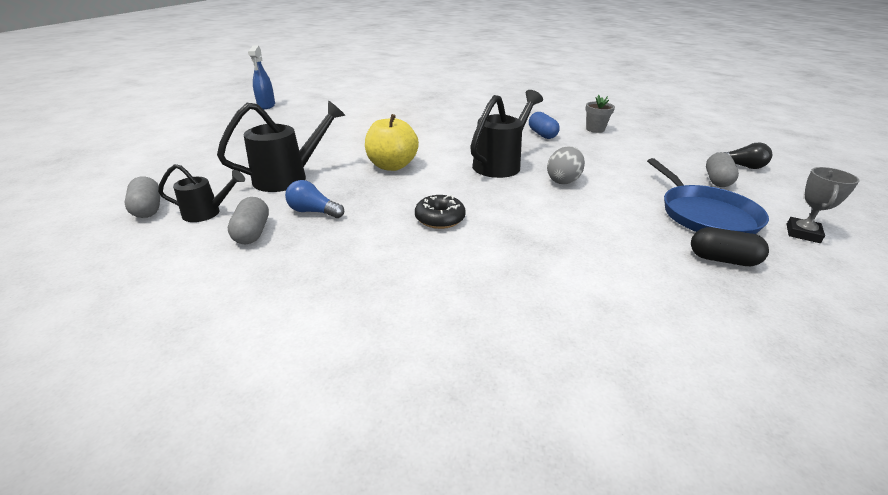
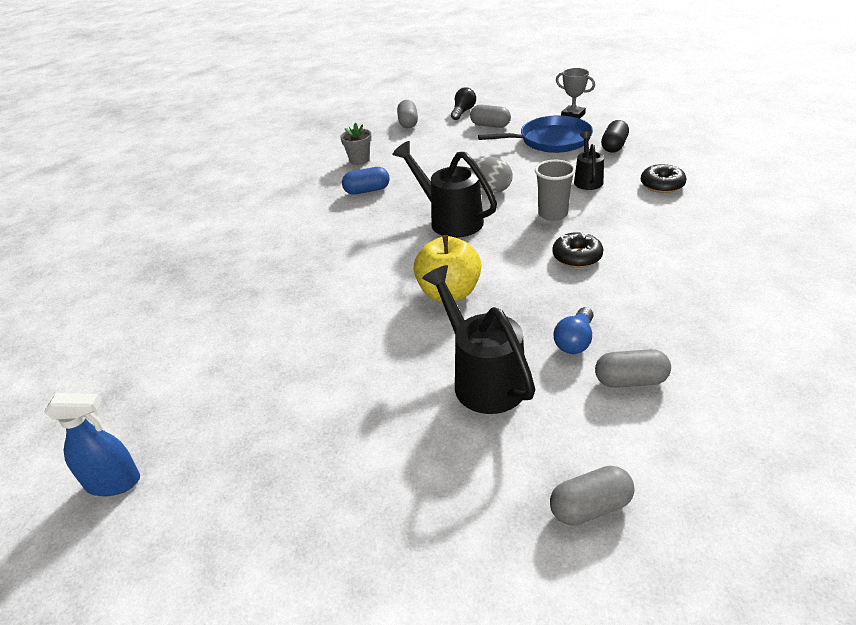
camera: 80 degrees left, 5 degrees up
(207, 213) = (592, 435): black watering can -> black watering can (587, 180)
(521, 209) = (553, 214): none -> grey cup
(619, 289) = (662, 185): none -> black donut
(687, 143) = (408, 123): none -> grey capsule

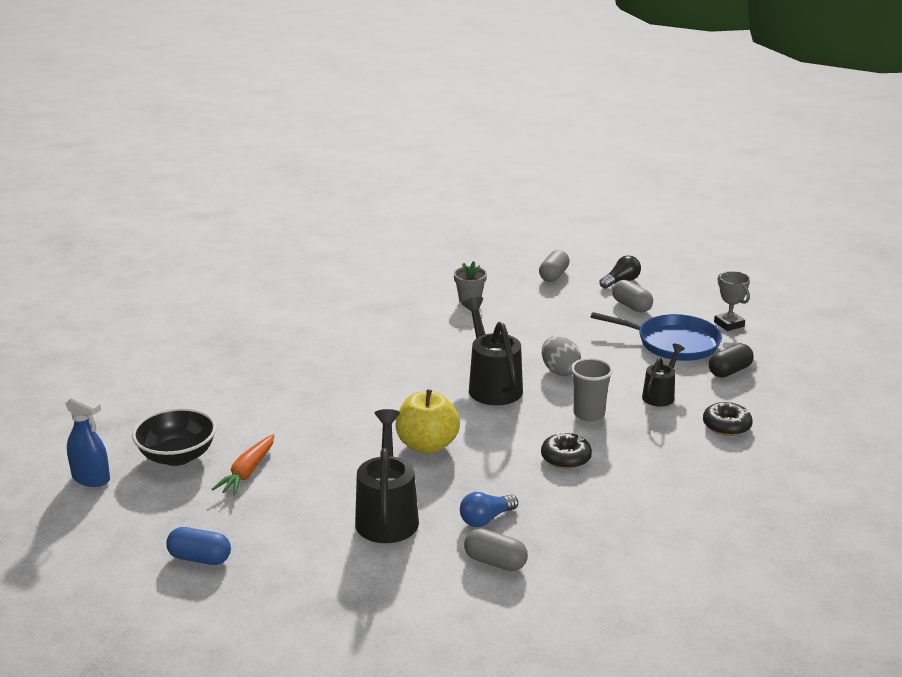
camera: 25 degrees right, 10 degrees down
(202, 409) = (177, 456): none -> black bowl
(296, 394) = (247, 472): none -> orange carrot
(367, 190) = (447, 332): blue capsule -> blue capsule (200, 558)
(590, 507) = (374, 620): grey capsule -> none

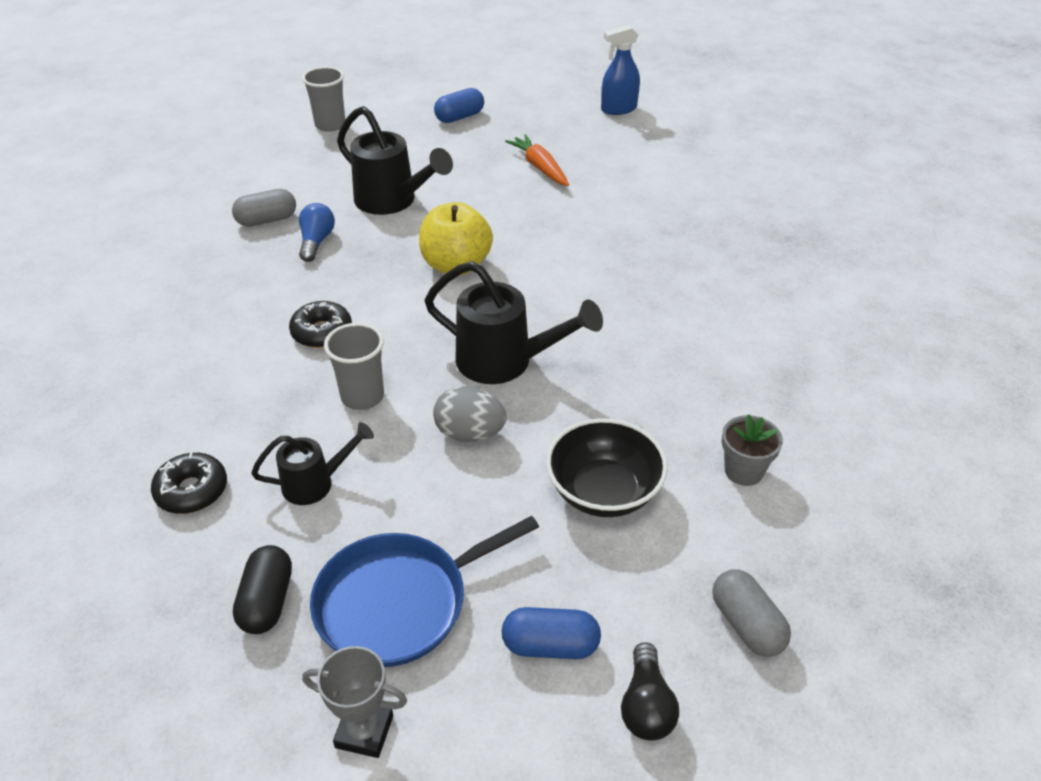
camera: 130 degrees right, 15 degrees up
(177, 456) = (605, 147): black bowl -> black bowl (603, 491)
(304, 632) = (330, 125): none -> grey cup
(631, 306) = (550, 645): grey capsule -> blue capsule
(660, 395) = (315, 483): black watering can -> black watering can turned 90 degrees counterclockwise

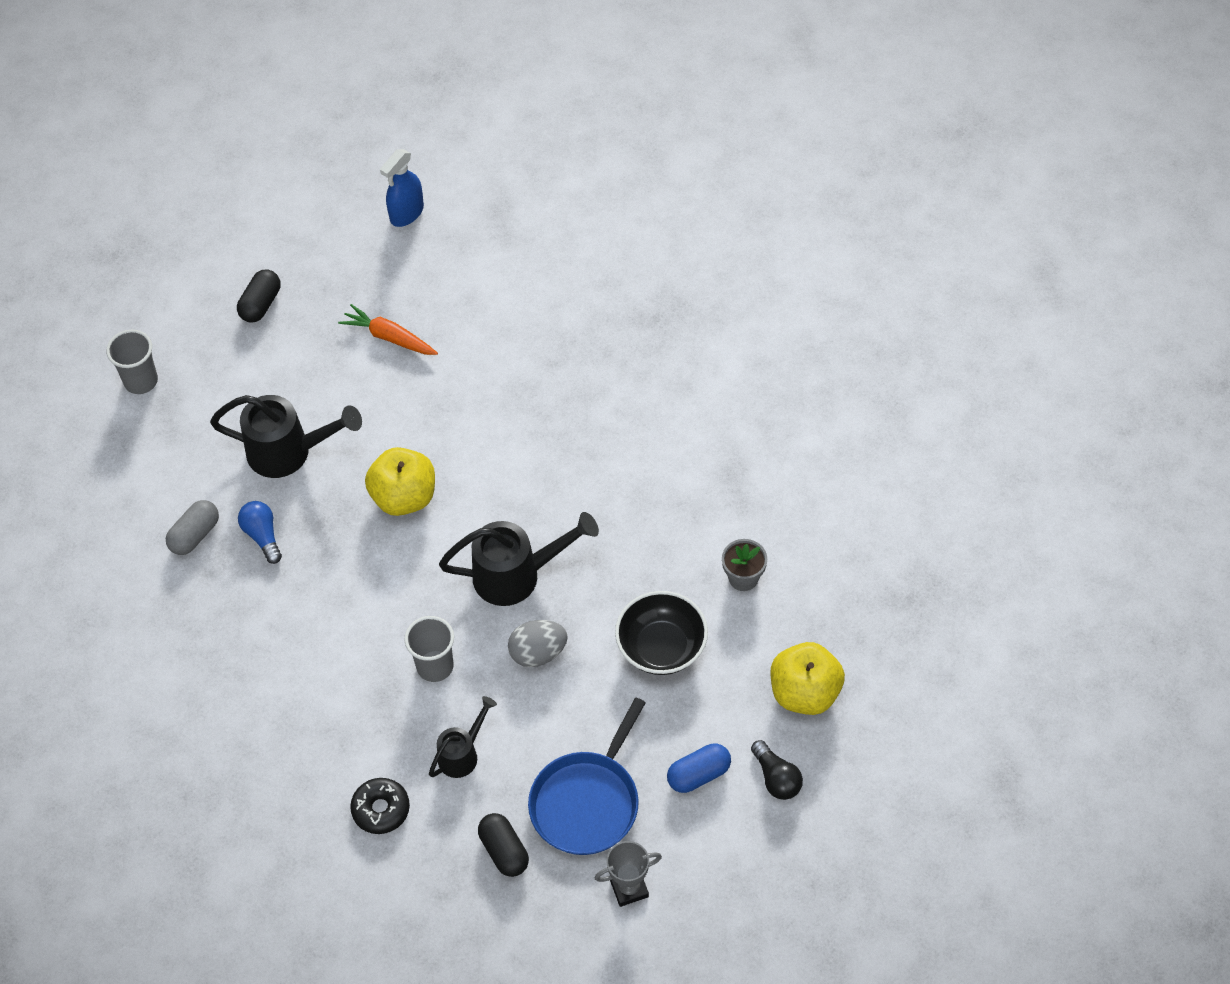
camera: 30 degrees left, 15 degrees up
(322, 332) = (352, 626): black donut -> none
(459, 117) = (261, 304): blue capsule -> black capsule
(746, 625) = (805, 693): grey capsule -> yellow apple

